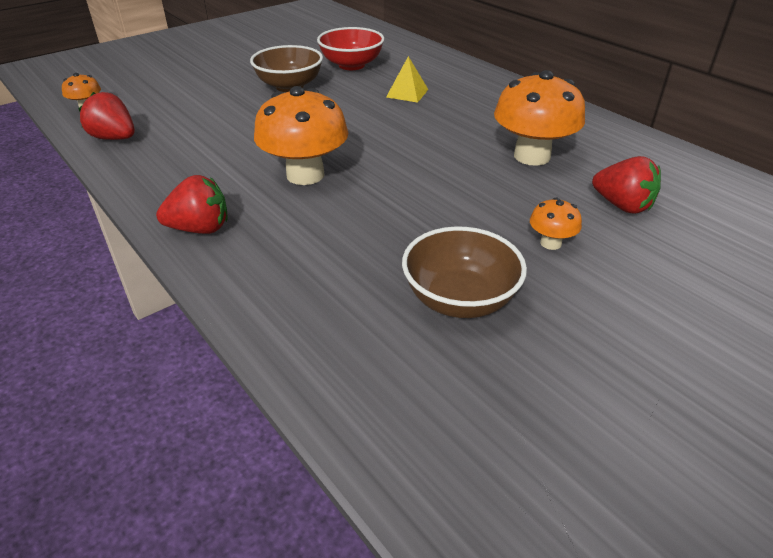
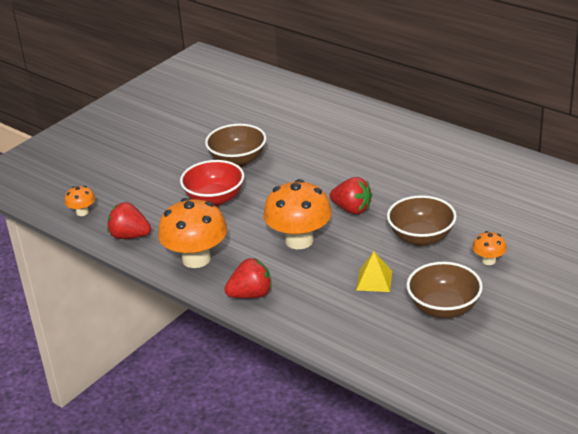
camera: 10 degrees left, 5 degrees down
(351, 65) = (278, 128): red bowl -> red bowl (214, 198)
(407, 93) = (339, 151): yellow pyramid -> yellow pyramid (374, 280)
(465, 197) = (421, 237): none -> brown bowl
(532, 156) = (457, 195): orange mushroom -> orange mushroom (196, 259)
(622, 205) = (529, 224): red strawberry -> red strawberry (352, 209)

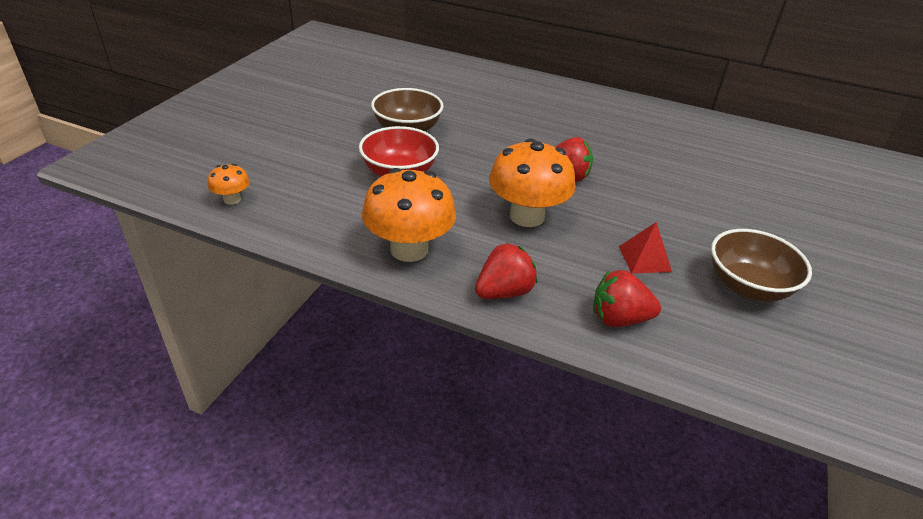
camera: 20 degrees left, 5 degrees up
(130, 236) = (308, 226): red strawberry -> red strawberry (619, 319)
(374, 280) = (644, 258): yellow pyramid -> red pyramid
(421, 237) = (662, 203): brown bowl -> none
(488, 260) = (753, 224): orange mushroom -> none

